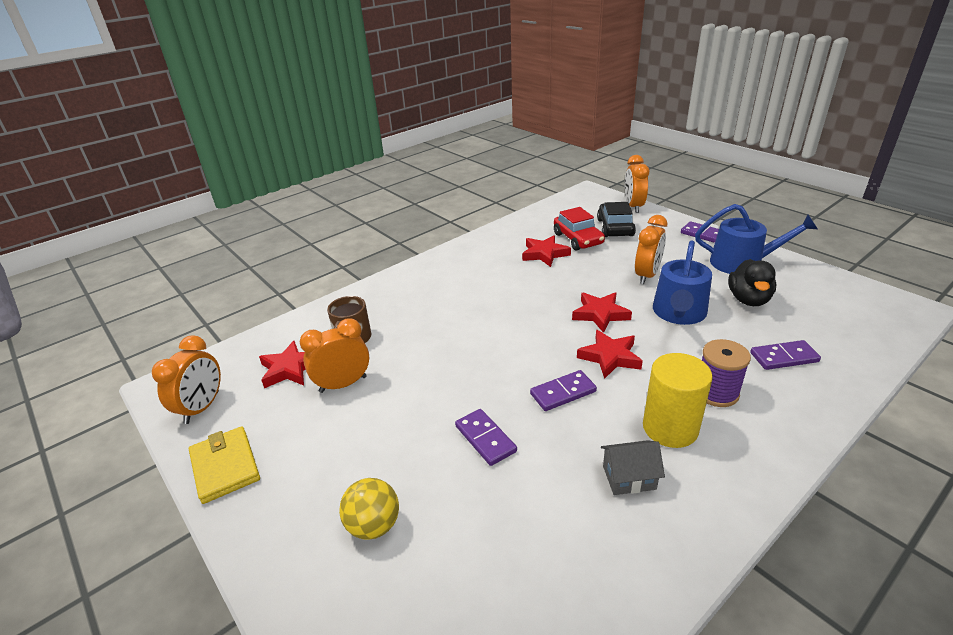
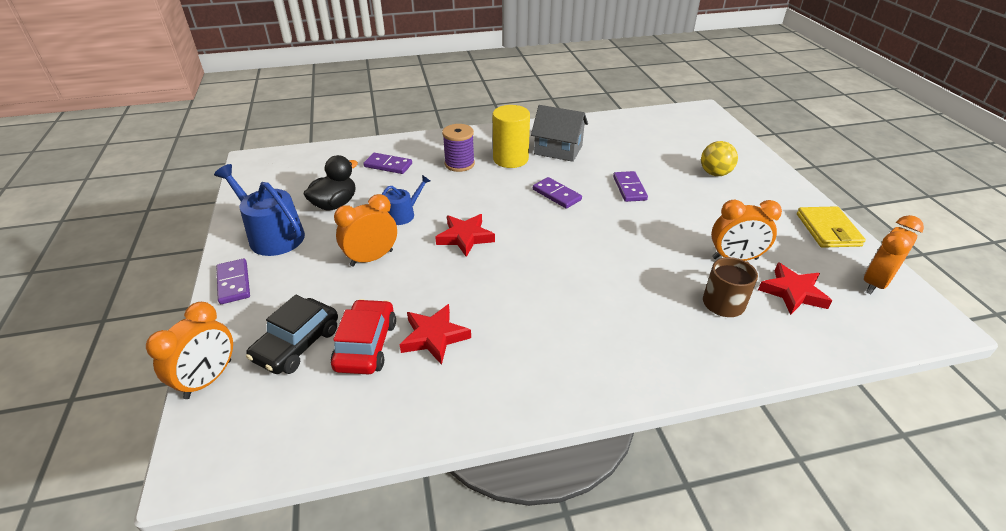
camera: 155 degrees left, 5 degrees up
(563, 392) = (556, 195): purple domino -> purple domino turned 45 degrees clockwise
(610, 357) = (499, 204): red star -> none
(629, 477) = (558, 150): grey house -> grey house, size x1.57
(679, 313) = (403, 214): blue watering can -> blue watering can, size x0.57

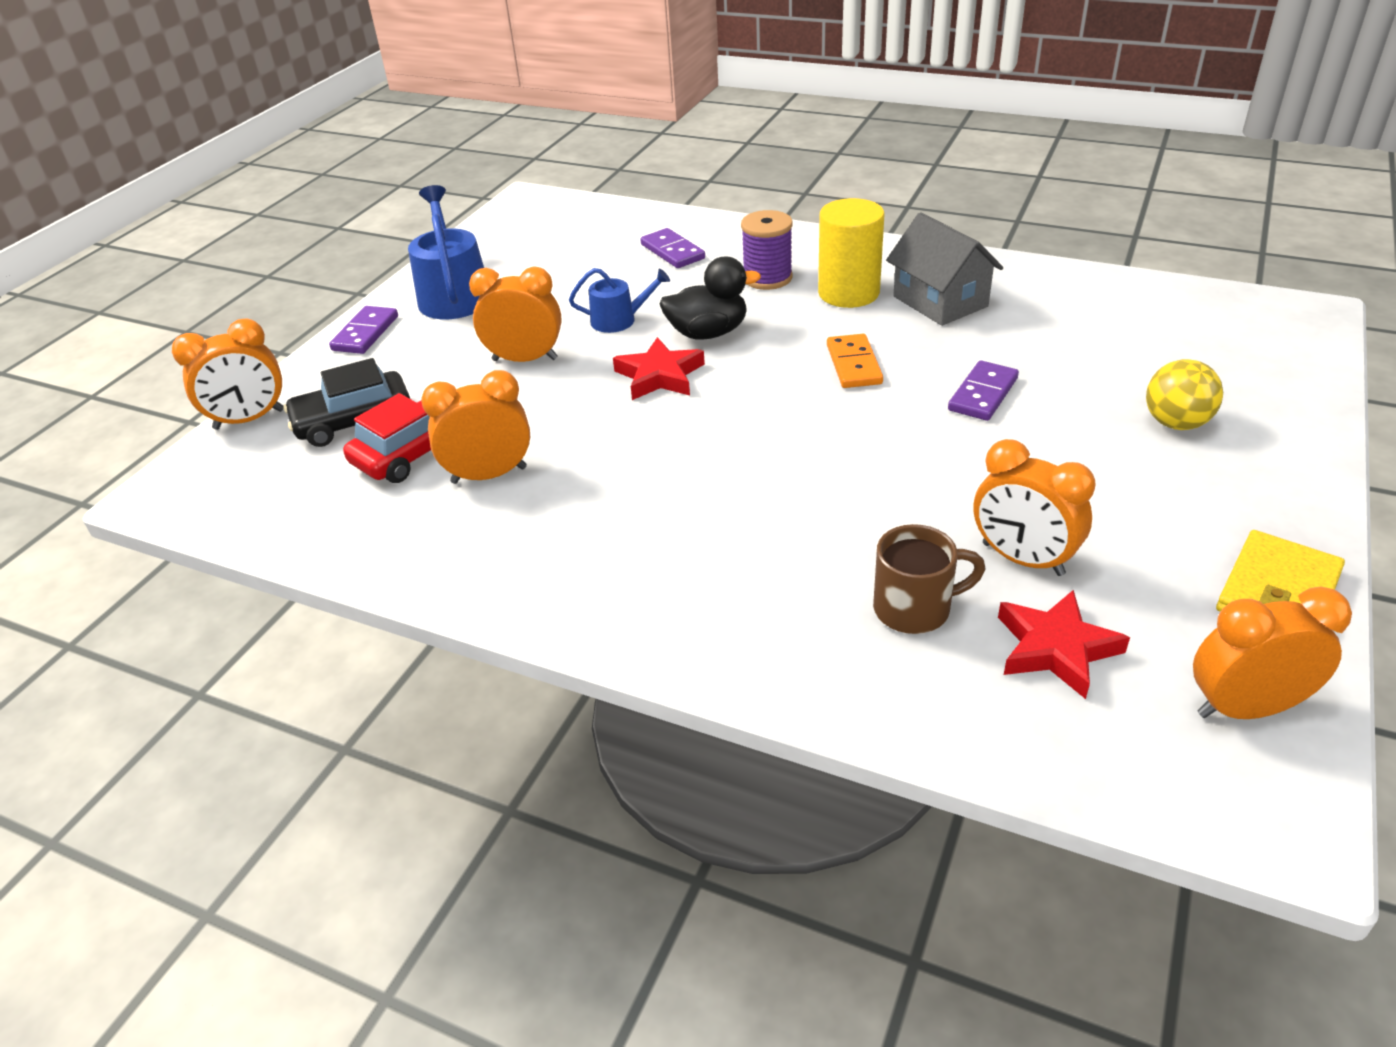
camera: 40 degrees right, 0 degrees up
(335, 204) = (556, 281): black duck -> black duck (708, 333)
(434, 337) = (489, 475): red star -> orange clock
(556, 195) = (853, 364): purple domino -> orange domino

